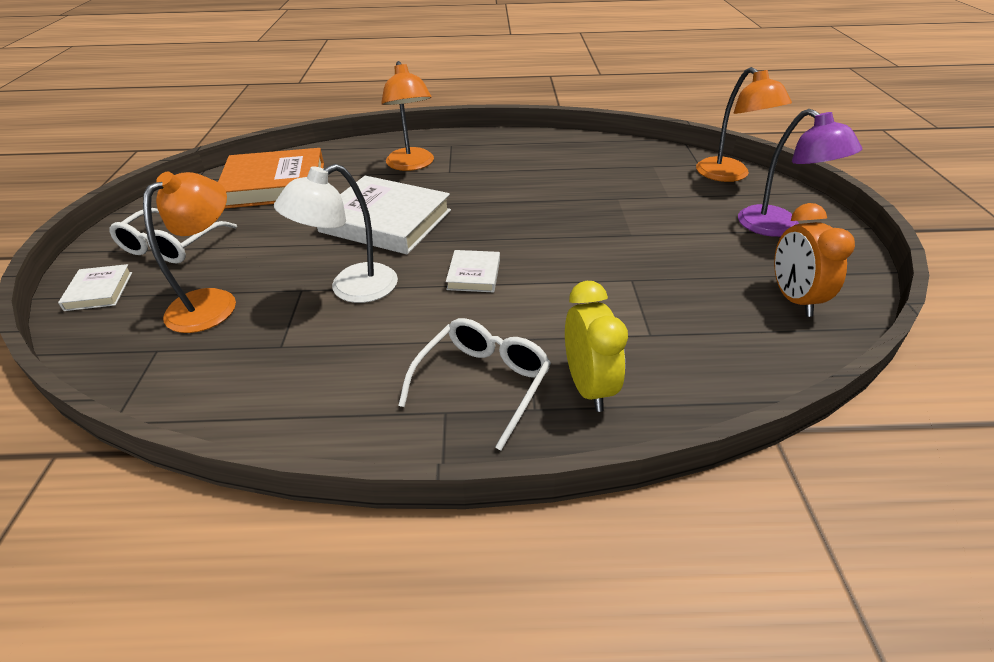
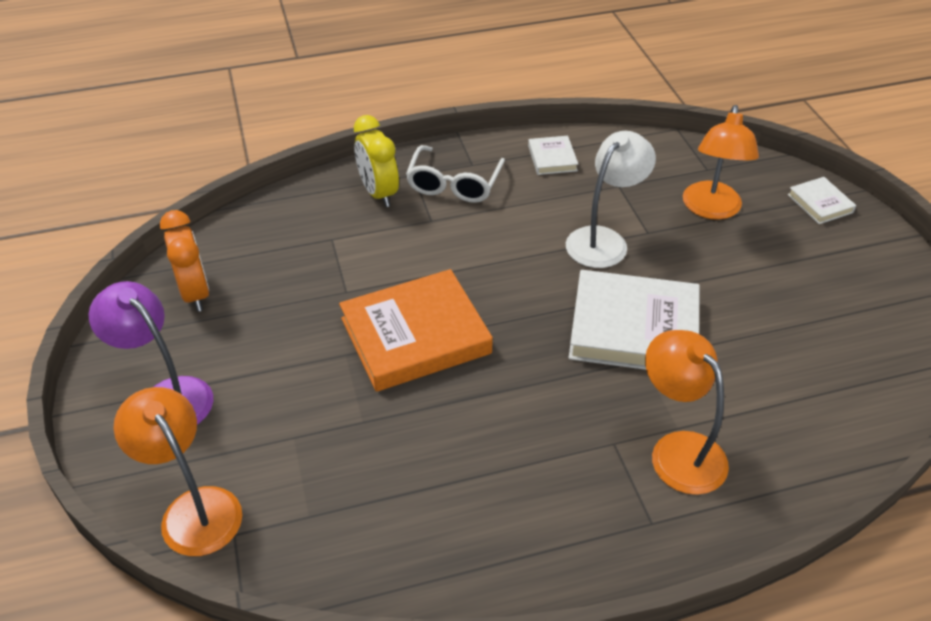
camera: 165 degrees right, 5 degrees up
(171, 246) = (824, 257): white glasses -> none
(275, 185) = (826, 370): orange book -> orange book (415, 336)
(474, 274) = (500, 272): white book -> white book (552, 158)

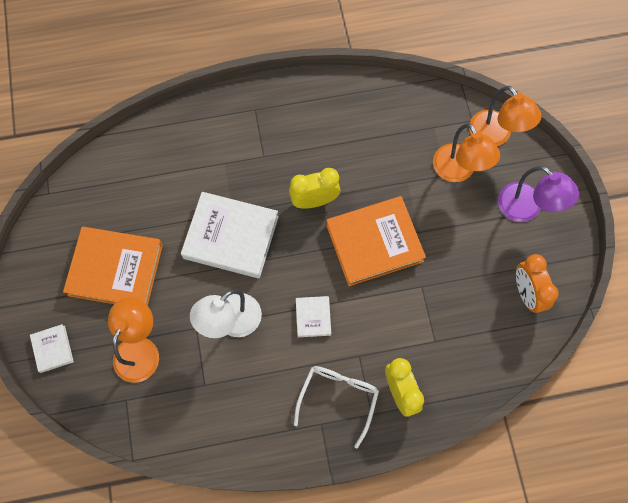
camera: 175 degrees left, 25 degrees up
(515, 383) = (314, 201): none -> yellow clock
(552, 158) = (252, 426): white book -> white book (313, 317)
(678, 450) = (228, 149): orange lamp -> orange lamp (458, 171)
(784, 282) = (116, 269): none -> orange book

